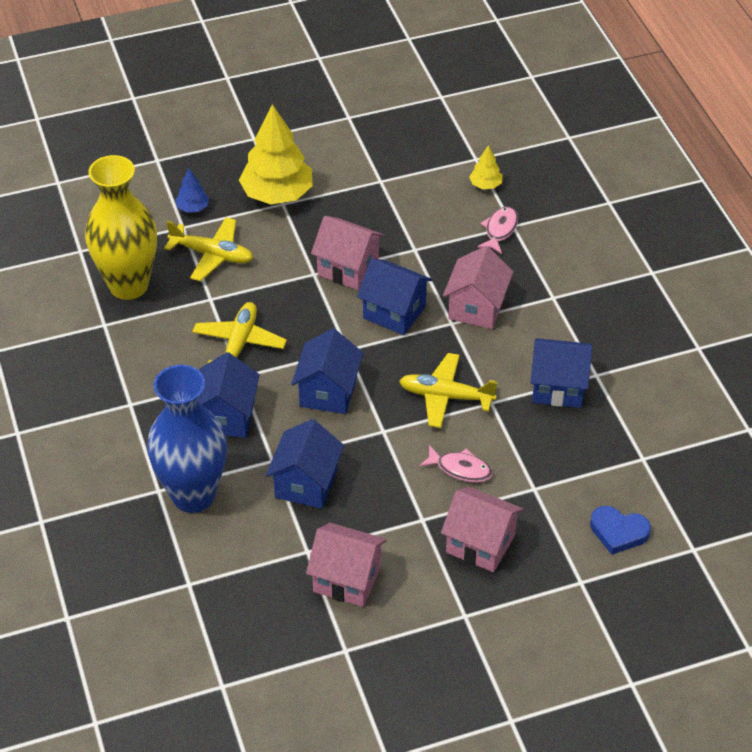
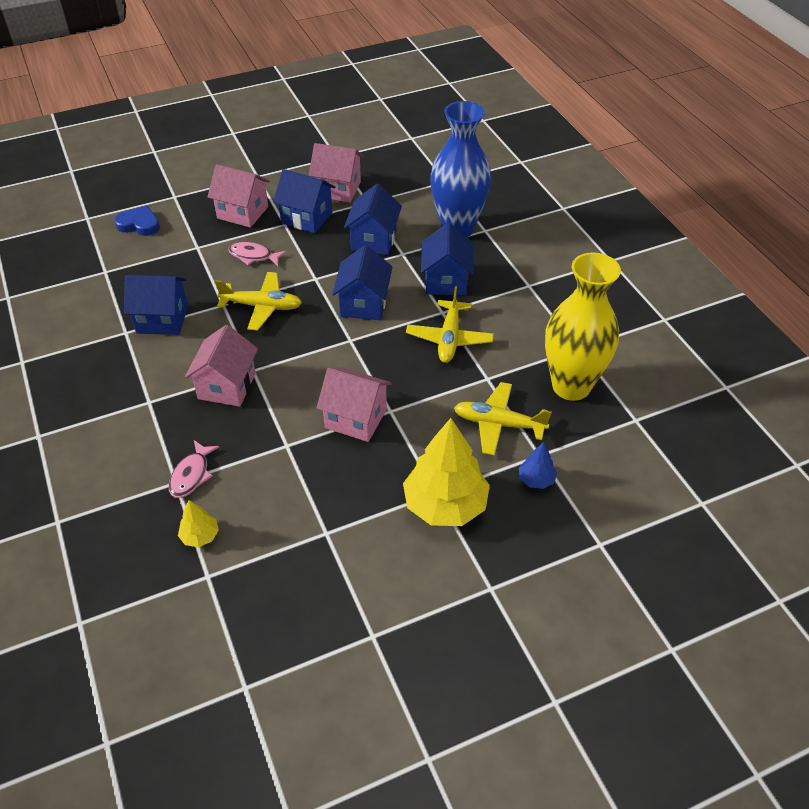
camera: 175 degrees right, 0 degrees up
(394, 312) = (307, 376): blue house -> blue house (306, 218)

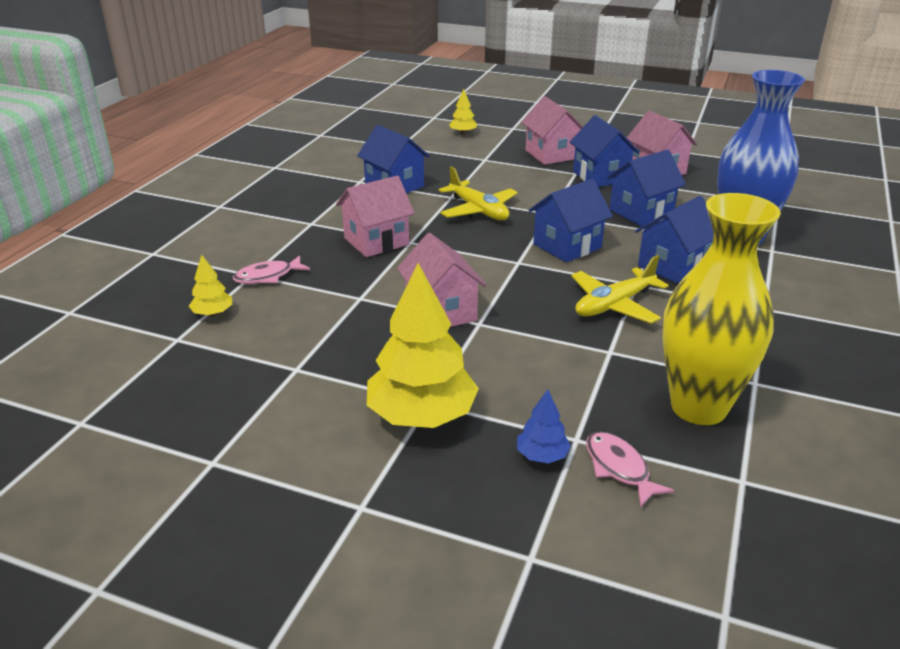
camera: 45 degrees right, 15 degrees down
(139, 224) = (463, 133): blue heart -> yellow tree
(253, 256) = (519, 180): pink fish -> pink fish (619, 468)
(498, 424) = (568, 390): yellow plane -> none

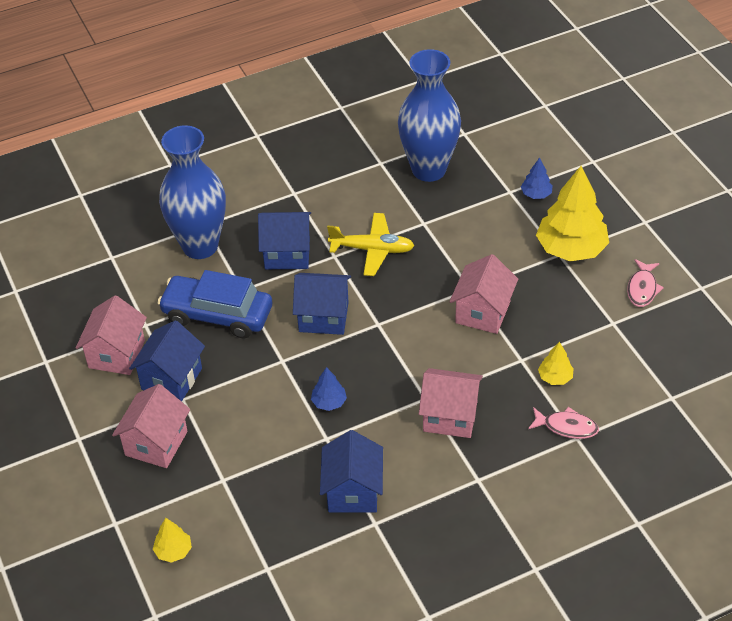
camera: 135 degrees left, 15 degrees up
(213, 313) = (633, 409): yellow tree -> yellow tree (555, 377)
(478, 210) = (329, 402): yellow plane -> blue tree
(619, 468) = (509, 169): pink fish -> pink fish (642, 289)
(641, 212) = (217, 315): blue house -> blue car
(698, 407) = (429, 169): yellow vase -> blue vase

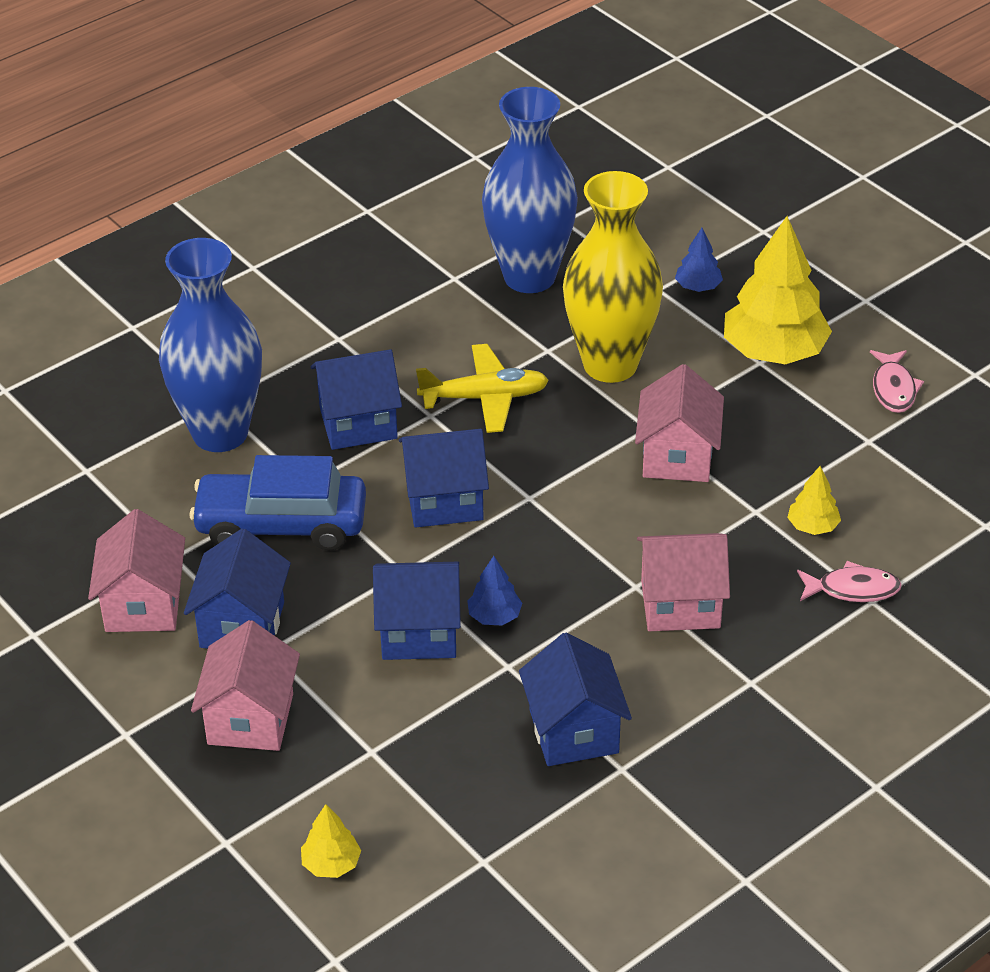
camera: 15 degrees left, 5 degrees down
(278, 405) = (419, 633): none -> blue house
(460, 240) = (610, 364): none -> yellow vase

